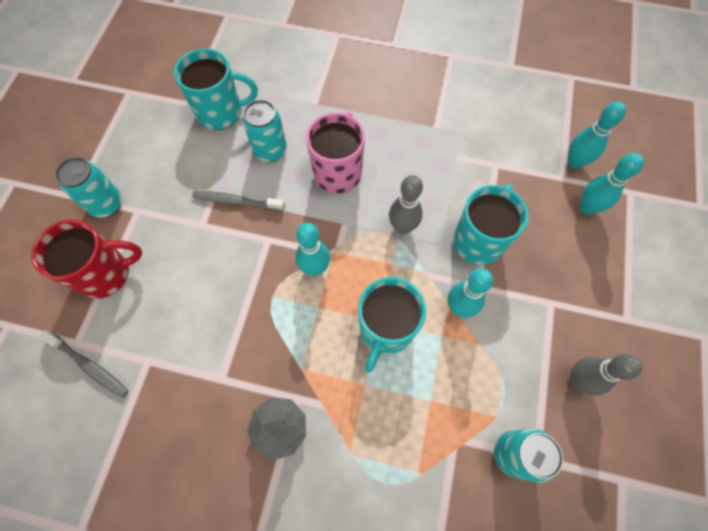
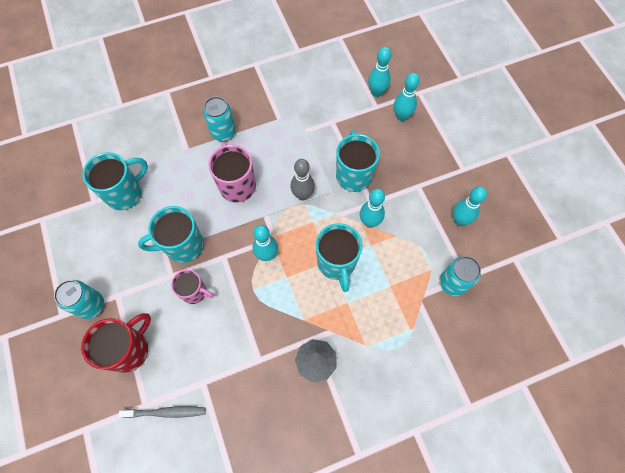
camera: 35 degrees left, 0 degrees up
(211, 258) = (195, 292): none -> pink mug
(236, 201) = (183, 245): grey toothbrush -> turquoise mug
(270, 150) = (180, 198): turquoise can -> turquoise can (223, 132)
(577, 380) = (459, 220): grey bowling pin -> turquoise bowling pin

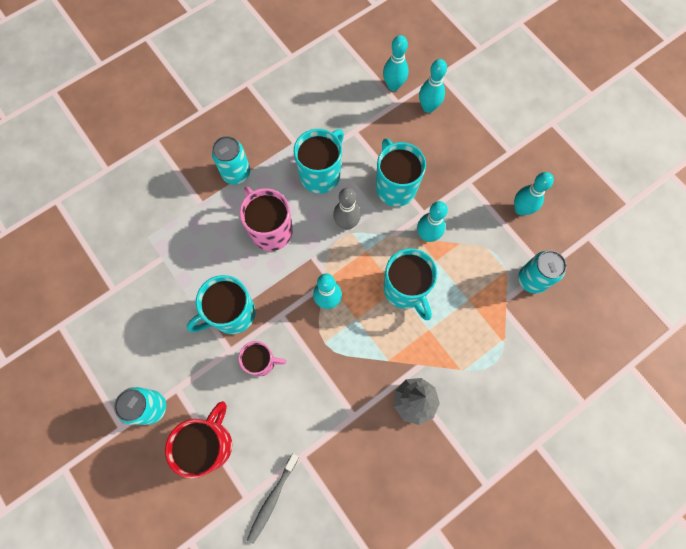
camera: 15 degrees left, 5 degrees up
(125, 193) = (146, 271): turquoise mug -> turquoise mug (321, 174)
(166, 412) = (272, 499): grey toothbrush -> grey toothbrush turned 135 degrees clockwise

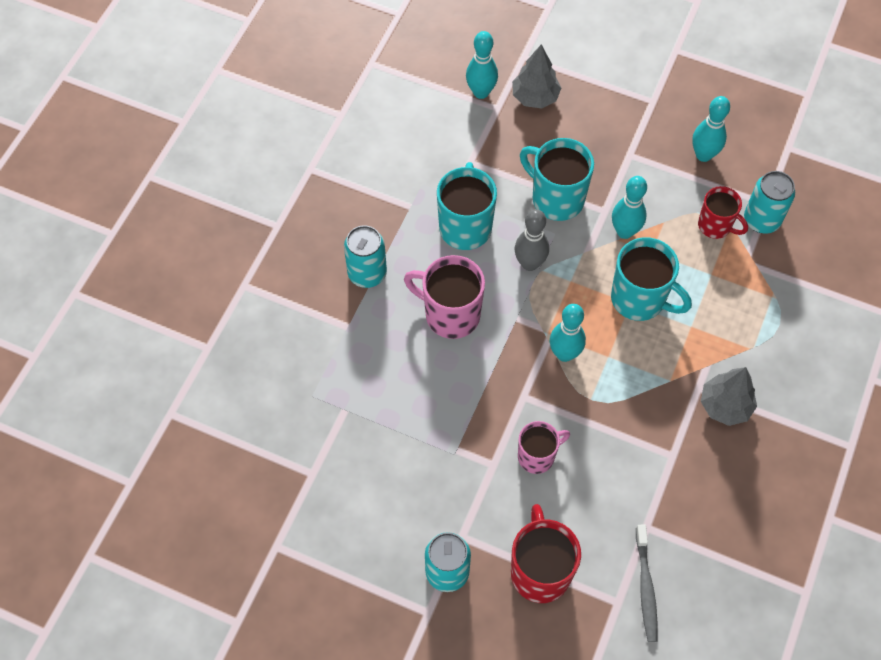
camera: 30 degrees left, 10 degrees down
(232, 314) = (469, 425): turquoise mug -> none
(428, 107) = (535, 97): turquoise bowling pin -> grey tree
(495, 266) = (715, 226): none -> red mug

